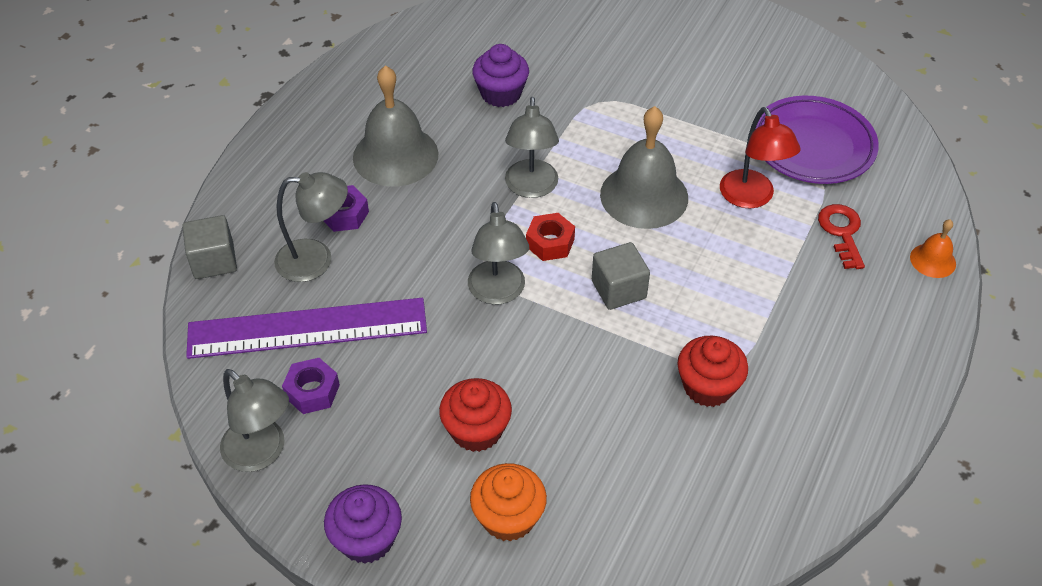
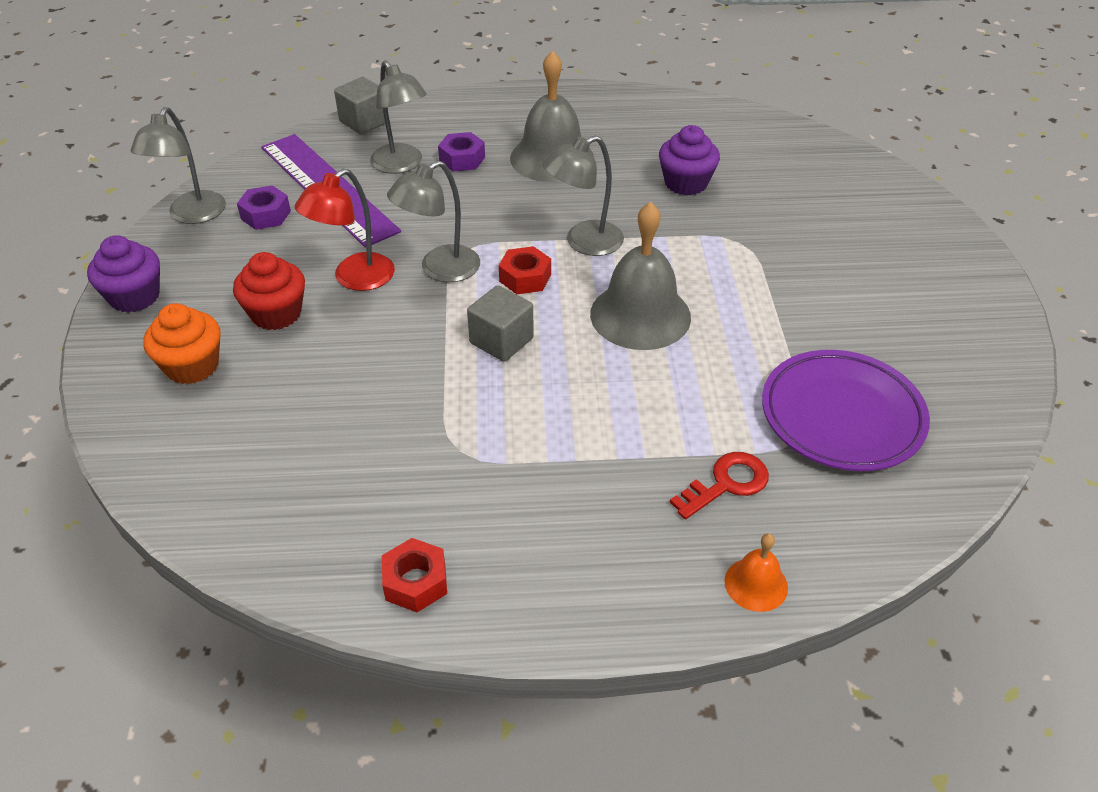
camera: 60 degrees right, 5 degrees down
(708, 386) = (420, 445): red cupcake -> none
(751, 198) = (710, 392): red lamp -> red lamp (354, 278)
(845, 441) = (415, 582): none -> red nut

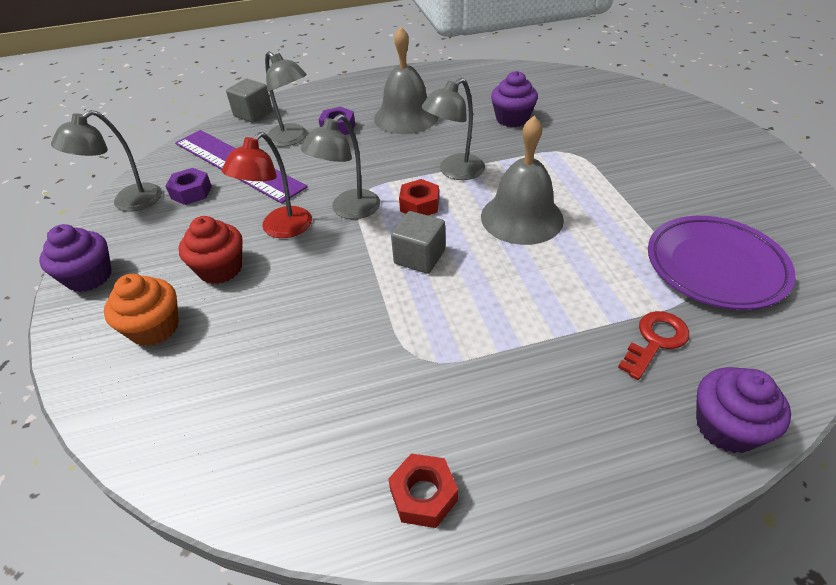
camera: 10 degrees left, 0 degrees up
(192, 215) = (128, 202): grey lamp -> grey lamp turned 45 degrees clockwise
(756, 584) = (726, 427): orange bell -> purple cupcake

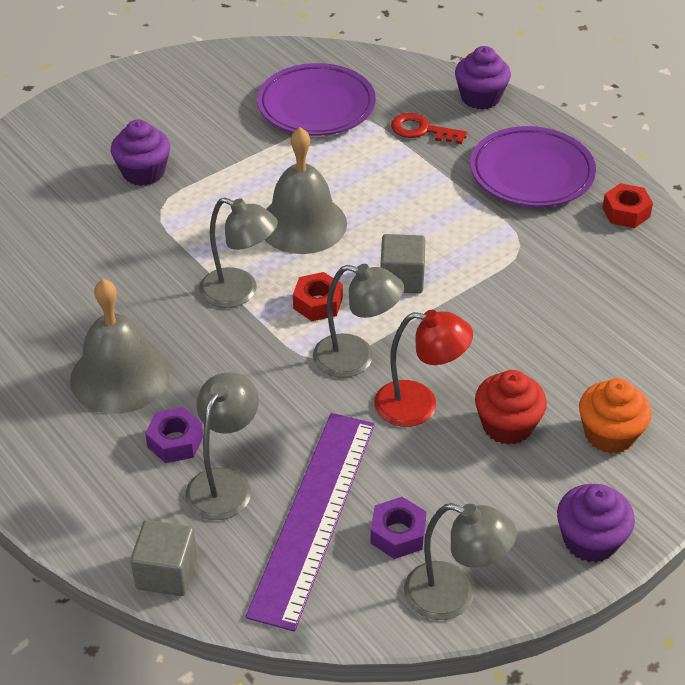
camera: 115 degrees left, 0 degrees up
(512, 119) = (94, 270): purple cupcake -> purple cupcake (143, 172)
(540, 420) = (531, 173): none -> purple plate

